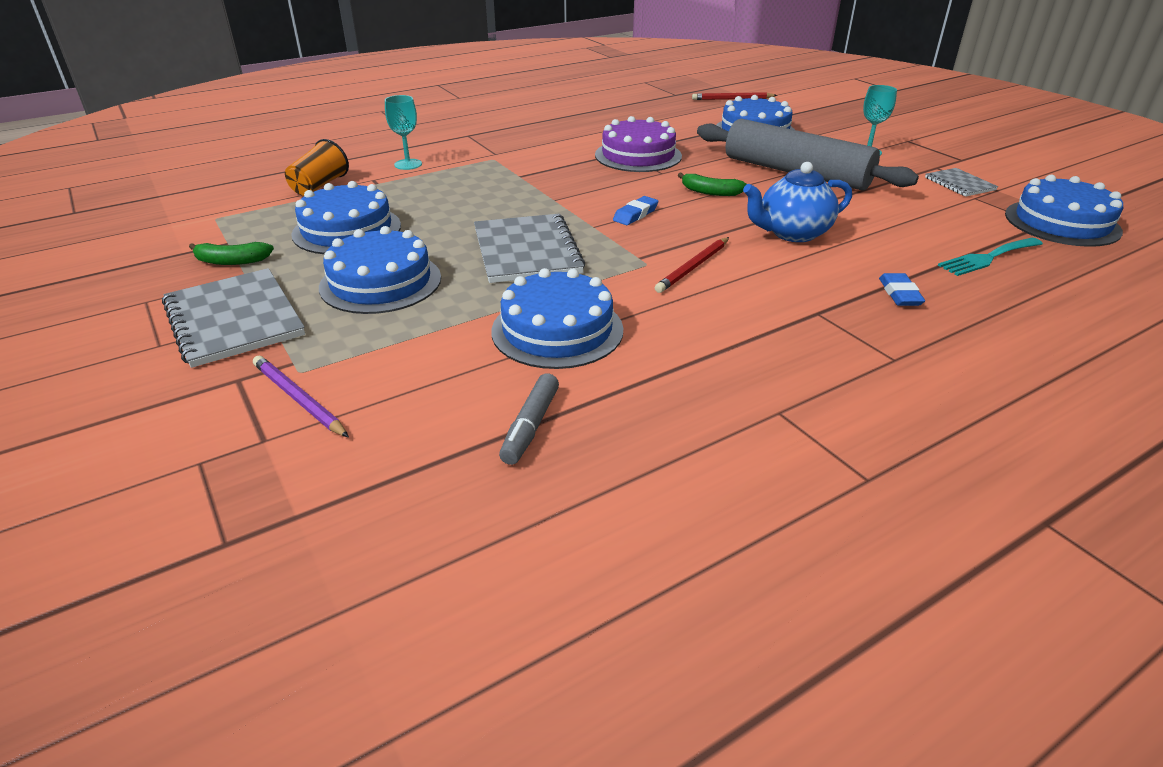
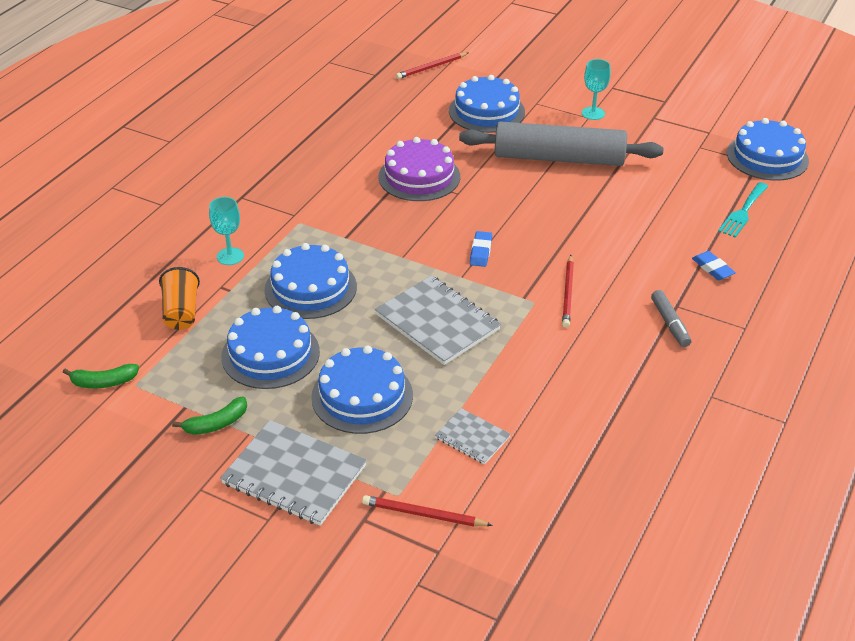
camera: 30 degrees left, 5 degrees up
(298, 399) = (423, 515): purple pencil -> red pencil
(530, 426) = (585, 468): grey marker -> grey marker (670, 323)
(557, 330) = (530, 388): blue cake -> blue cake (310, 288)
(710, 192) = (514, 205): green banana -> green banana (103, 382)
(792, 233) = (606, 232): blue teapot -> none
(959, 184) = (680, 133): grey notebook -> grey notebook (472, 437)

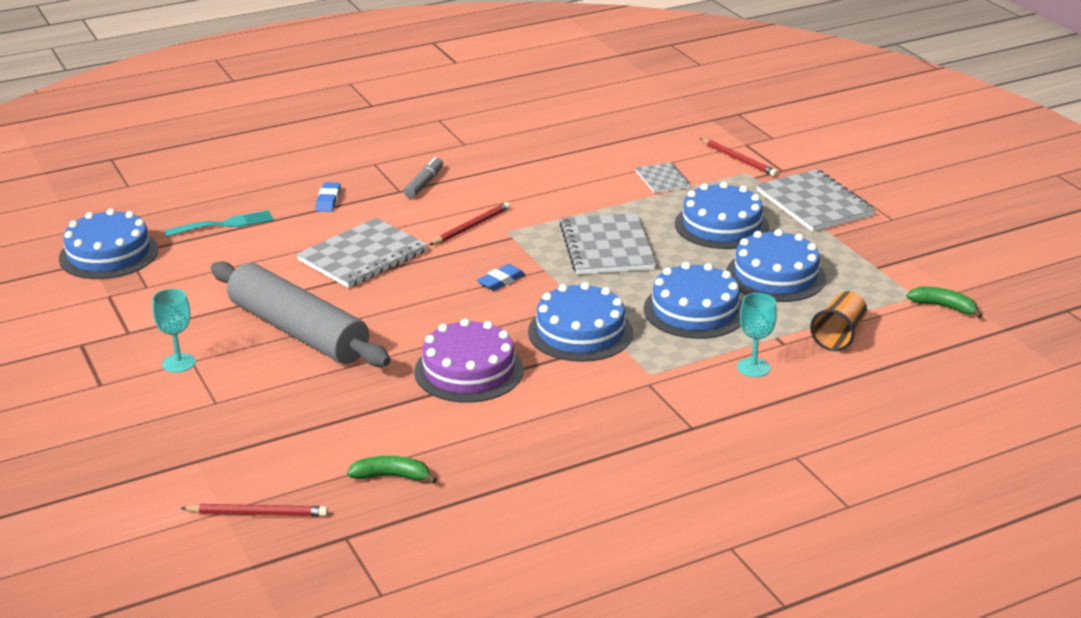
camera: 145 degrees left, 10 degrees down
(216, 424) = (856, 248): green banana -> green banana (392, 476)
(486, 111) = (287, 416): blue cake -> blue cake (580, 332)
(606, 229) = (363, 256): none -> grey notebook

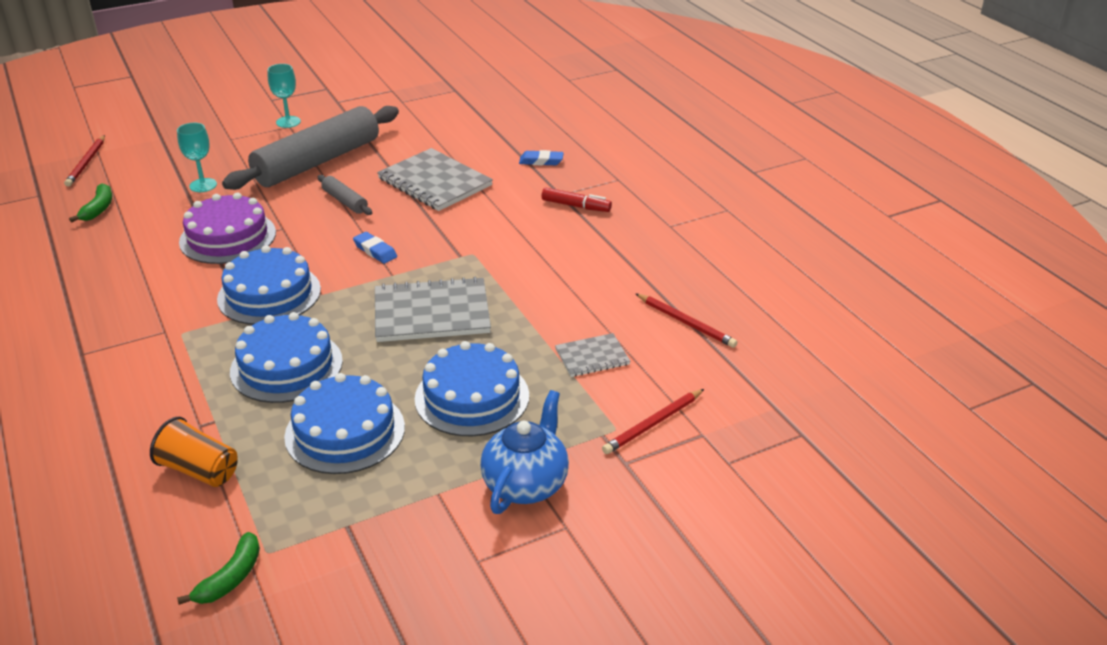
camera: 90 degrees right, 5 degrees up
(109, 254) = (455, 84): blue cake -> none
(225, 224) = (499, 121): turquoise fork -> none
(397, 305) = (345, 201): none -> grey rolling pin
(424, 184) = (576, 206): grey marker -> red marker
(471, 227) = (484, 233): red pencil -> red pencil (686, 322)
(753, 367) = (163, 399): turquoise goblet -> turquoise goblet (203, 185)
(814, 203) = (526, 484): grey notebook -> blue teapot

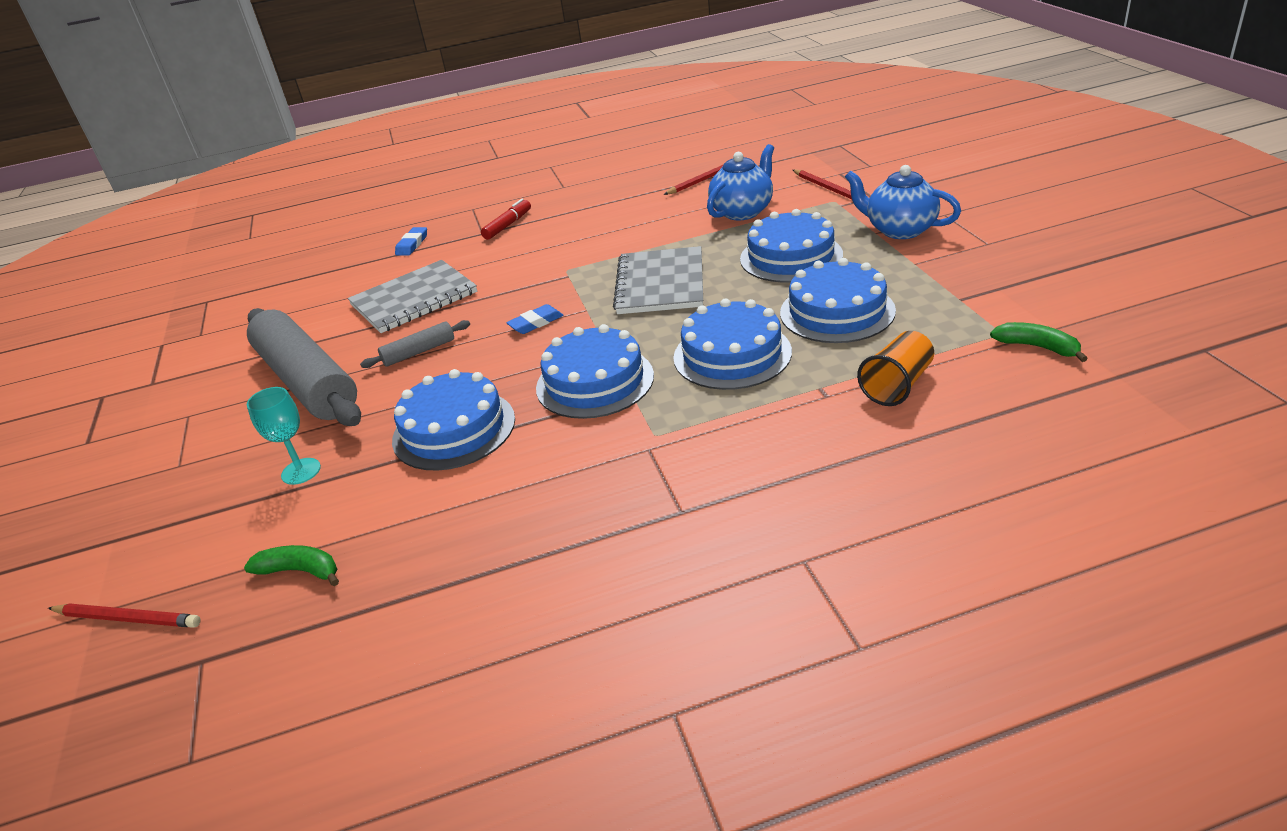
camera: 75 degrees left, 0 degrees up
(228, 237) = (454, 429): purple cake -> blue cake
(288, 122) = (174, 418): turquoise goblet -> none
(592, 357) = (742, 211): grey notebook -> blue teapot

